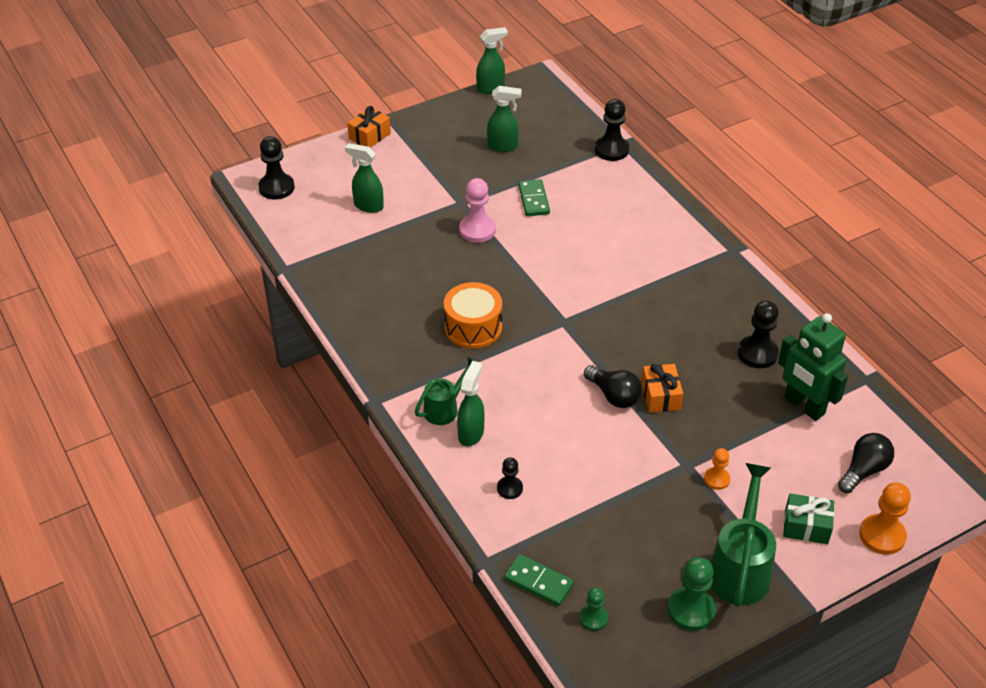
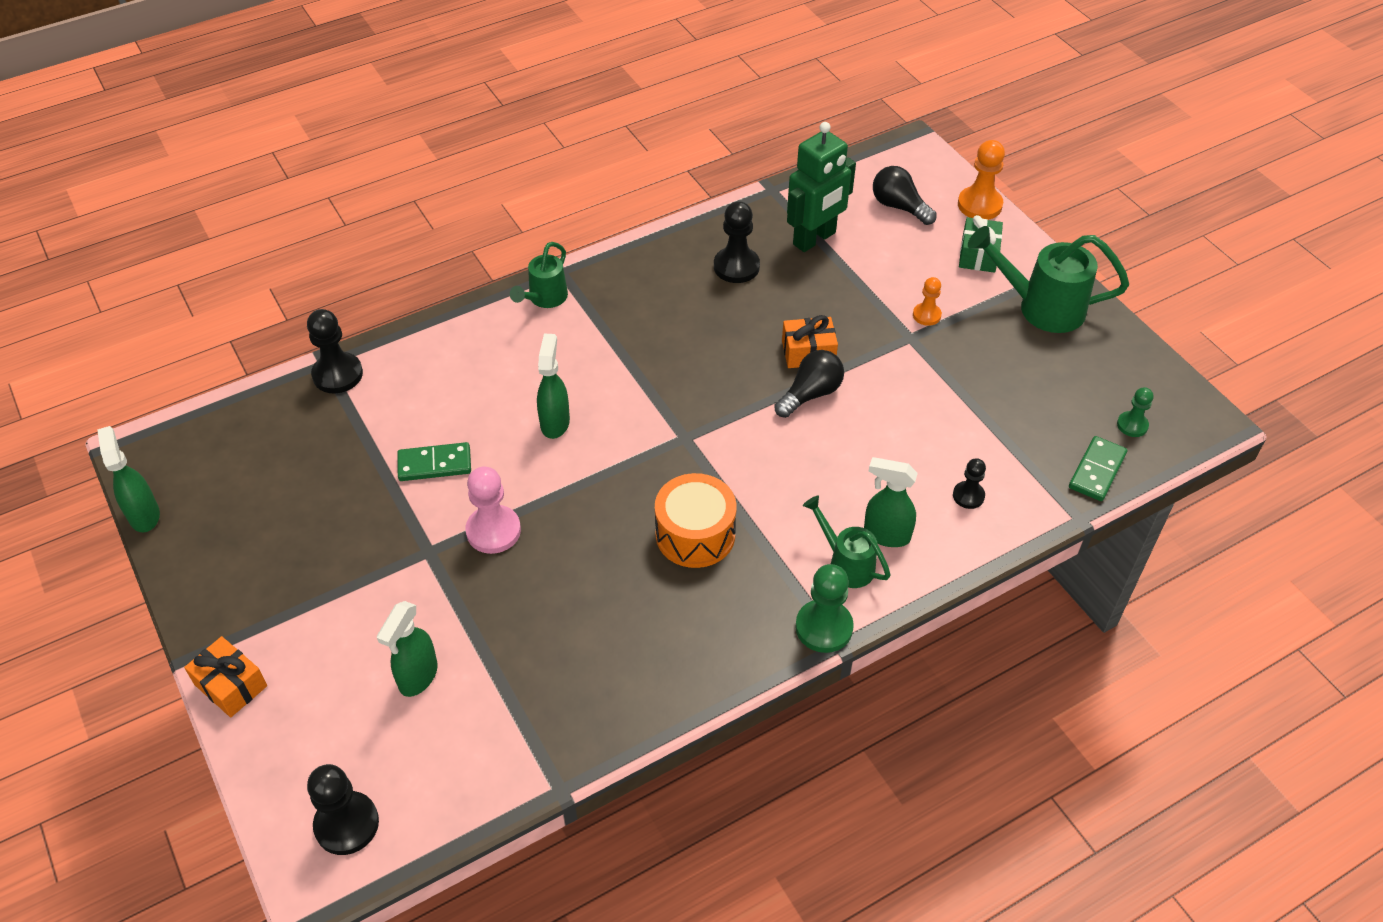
camera: 90 degrees left, 5 degrees up
(503, 146) = (302, 499): green spray bottle -> green spray bottle (555, 422)
(691, 610) = (1101, 348): green pawn -> green pawn (824, 627)
(700, 243) = (544, 299): none -> green watering can

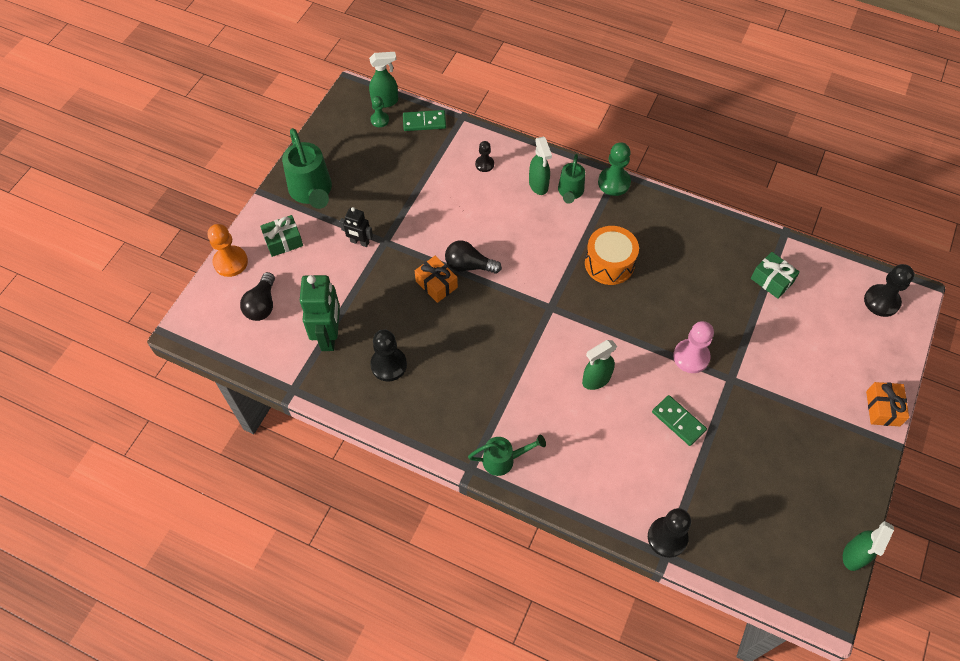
camera: 125 degrees left, 10 degrees up
(417, 677) = (796, 328): green spray bottle -> green spray bottle (385, 101)
(506, 705) = (771, 280): none -> green gift
(814, 239) = (329, 335): green robot -> green robot turned 75 degrees clockwise
(926, 315) = (359, 242): orange pawn -> black robot

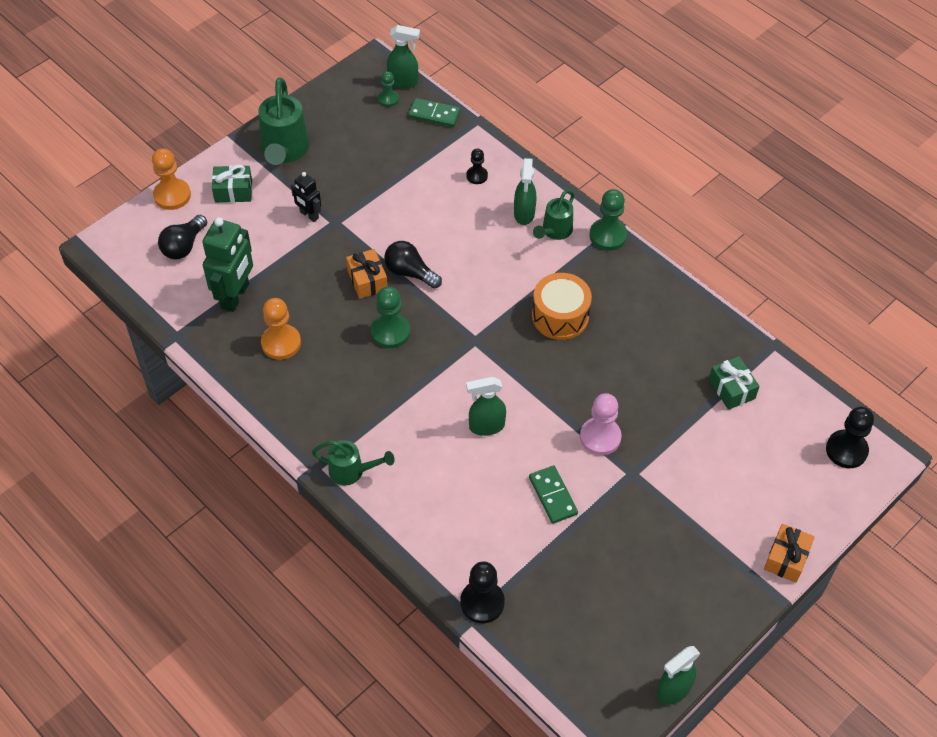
camera: 20 degrees right, 5 degrees down
(388, 365) = (281, 343): black pawn -> orange pawn
(477, 323) = (390, 332): none -> green pawn

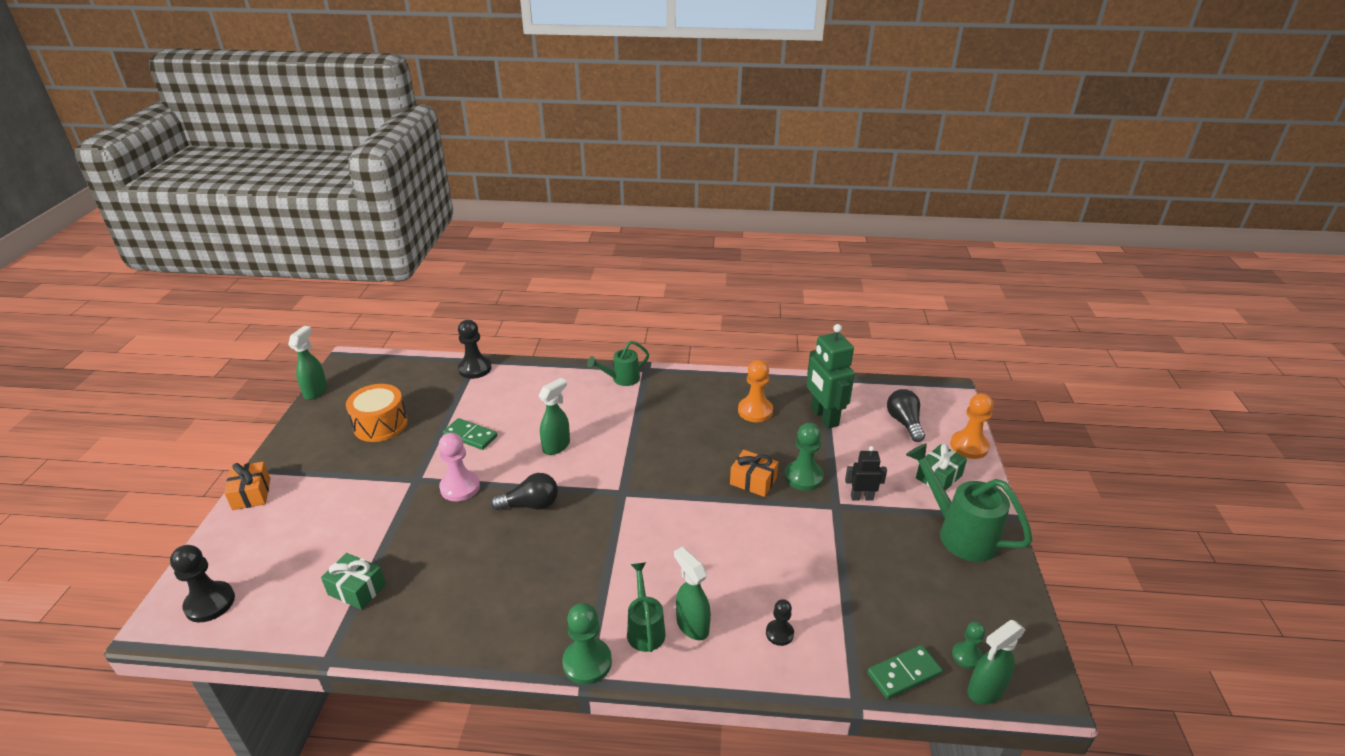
camera: 140 degrees right, 20 degrees down
(390, 332) = (692, 460): green pawn -> green pawn (803, 477)
(410, 272) = (729, 507): black light bulb -> black light bulb (531, 505)
(560, 316) = (568, 553): orange drum -> orange drum (380, 424)

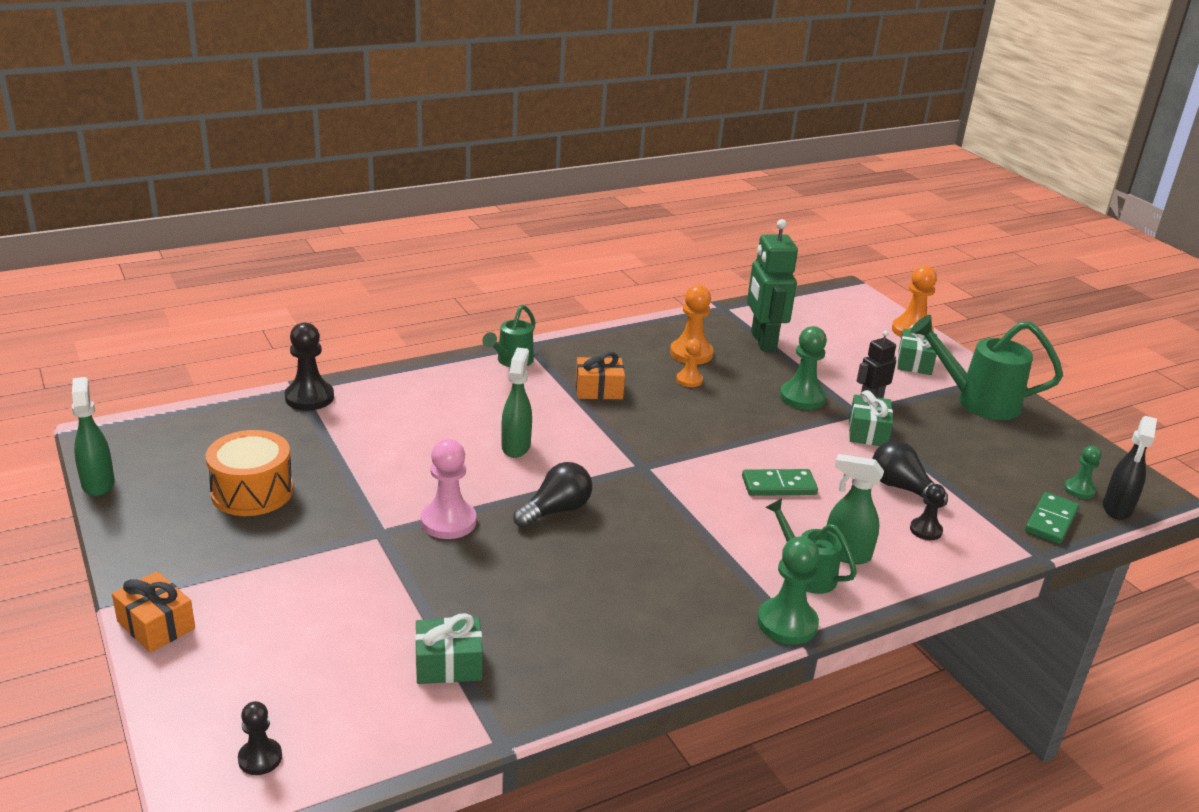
camera: 35 degrees left, 5 degrees down
(210, 603) = (260, 758): black pawn -> black pawn, size x0.59
(470, 436) = (395, 468): green domino -> green domino (779, 485)
(730, 433) = (689, 380): none -> orange pawn
(753, 481) = (760, 415): orange gift -> orange gift (599, 390)
(824, 417) = (763, 341): green robot -> green robot turned 45 degrees clockwise
(826, 526) = (868, 432): none -> green gift
(904, 423) = (838, 326): black light bulb -> black light bulb (901, 488)
(985, 691) = (1117, 509): green spray bottle -> black spray bottle

